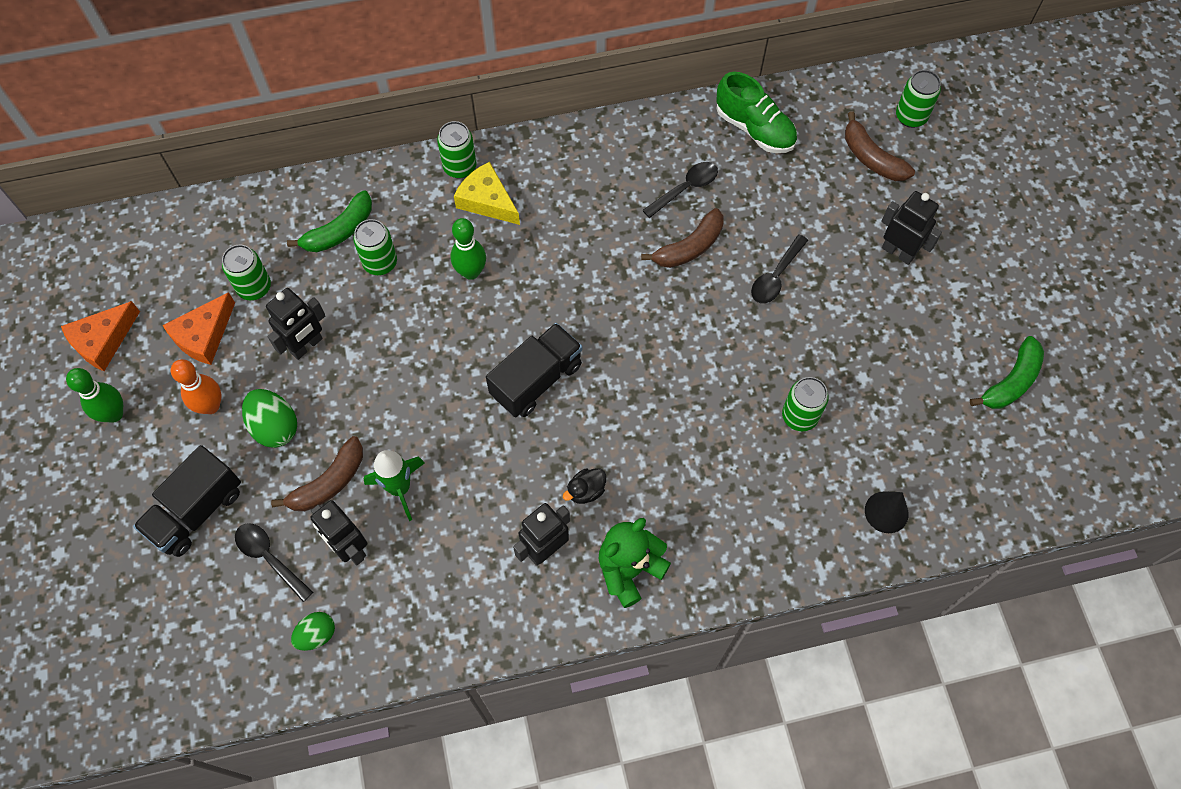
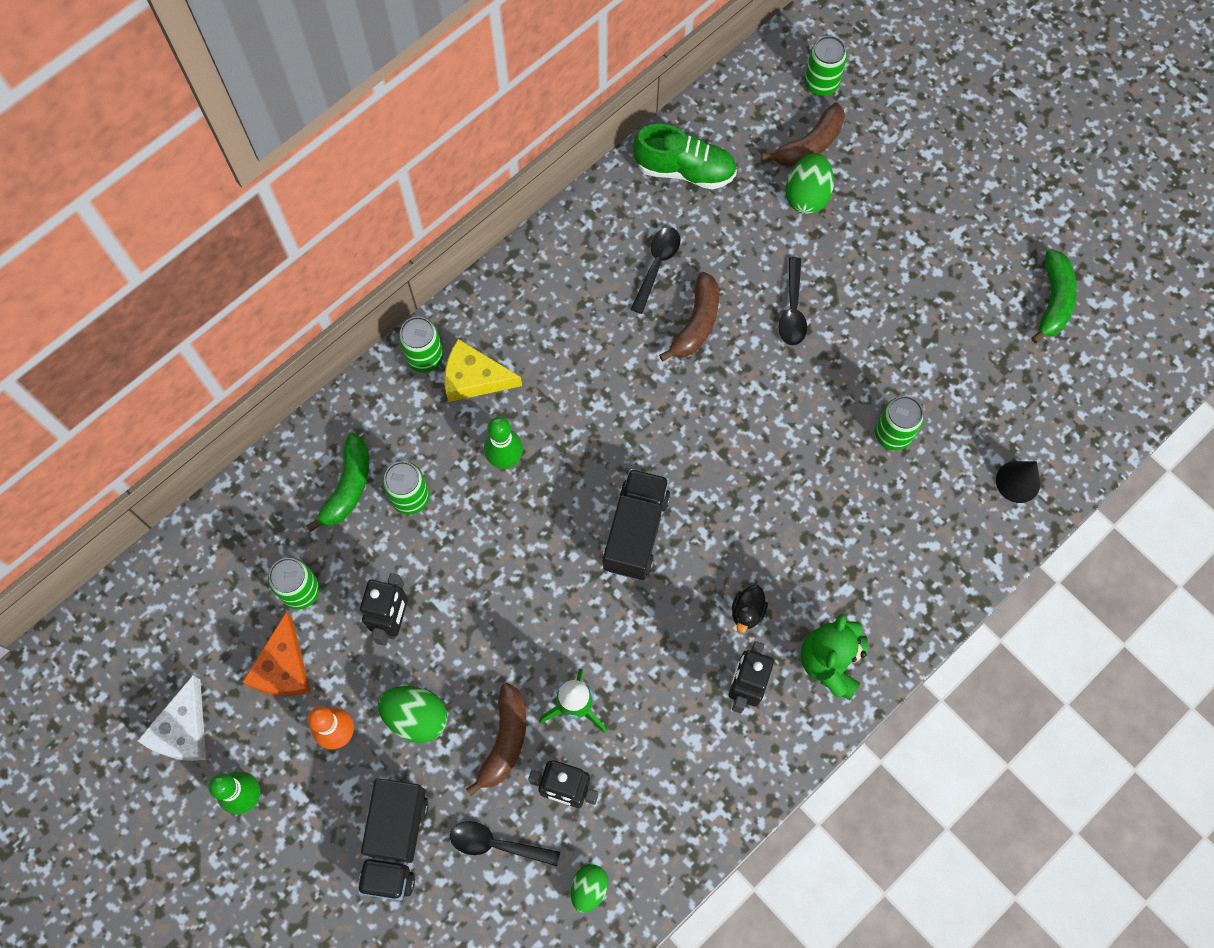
camera: 30 degrees left, 5 degrees up
(103, 341) = (183, 730): orange cheese -> white cheese
(844, 195) = (807, 196): none -> green egg
(871, 158) = (809, 145): brown banana -> brown banana turned 60 degrees counterclockwise
(898, 252) = (887, 227): black robot -> none

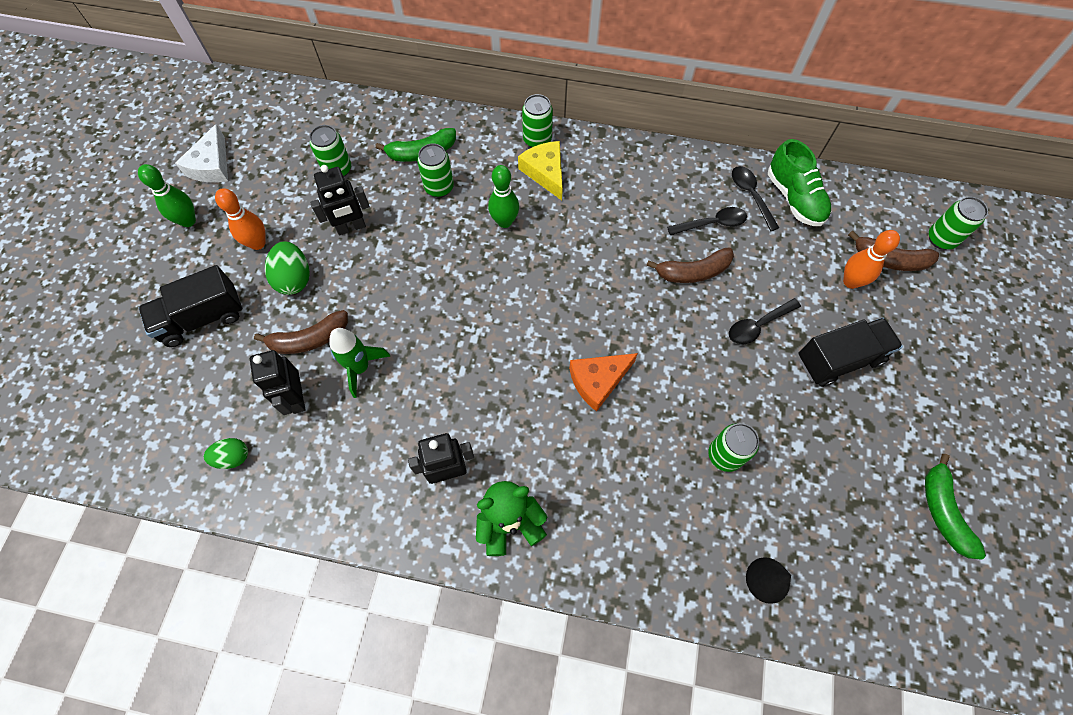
camera: 55 degrees right, 5 degrees down
(183, 730) = (211, 165): white cheese -> white cheese turned 60 degrees counterclockwise
(283, 667) = (282, 190): orange cheese -> orange cheese (598, 381)
(496, 844) = (233, 378): black spoon -> black spoon (751, 196)
(635, 531) = (513, 327): black truck -> black truck (839, 359)
(747, 612) = (507, 437): black duck -> none
(807, 196) = (850, 282): green egg -> orange bowling pin
(1053, 301) = (942, 511): green banana -> green banana turned 105 degrees clockwise

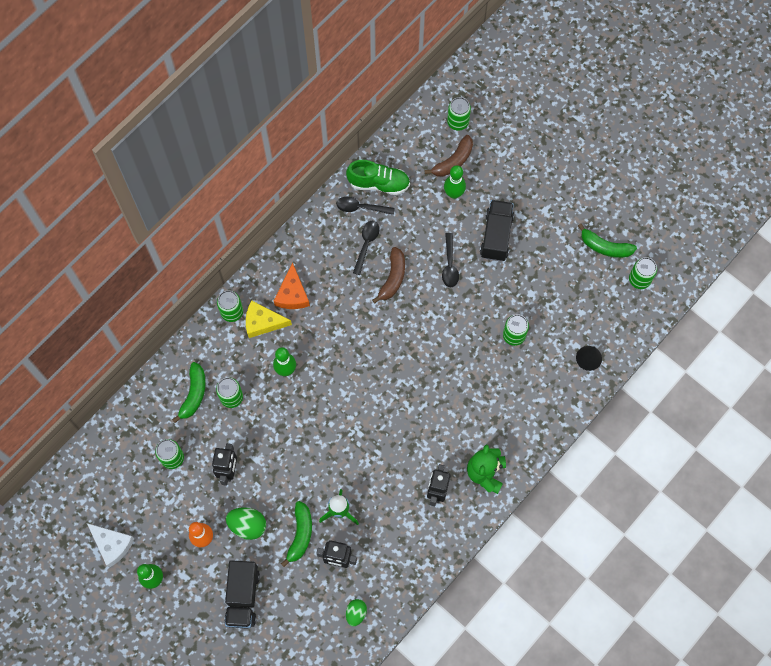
camera: 60 degrees left, 5 degrees up
(309, 339) = (300, 534): brown banana -> green banana
(598, 381) = (430, 377): orange cheese -> orange cheese (292, 294)
(850, 282) = (454, 193): orange bowling pin -> green bowling pin
(938, 591) = (639, 279): none -> green can

